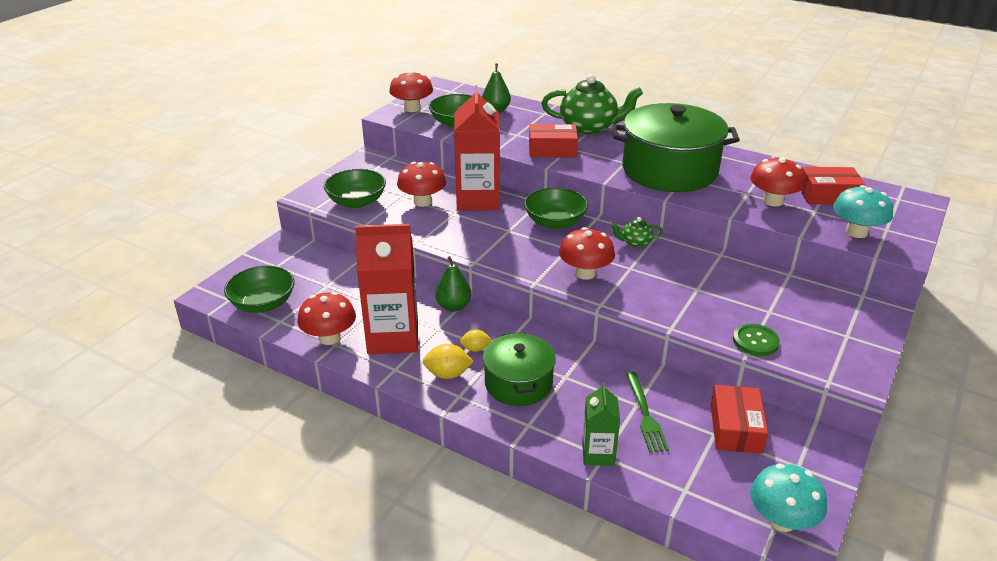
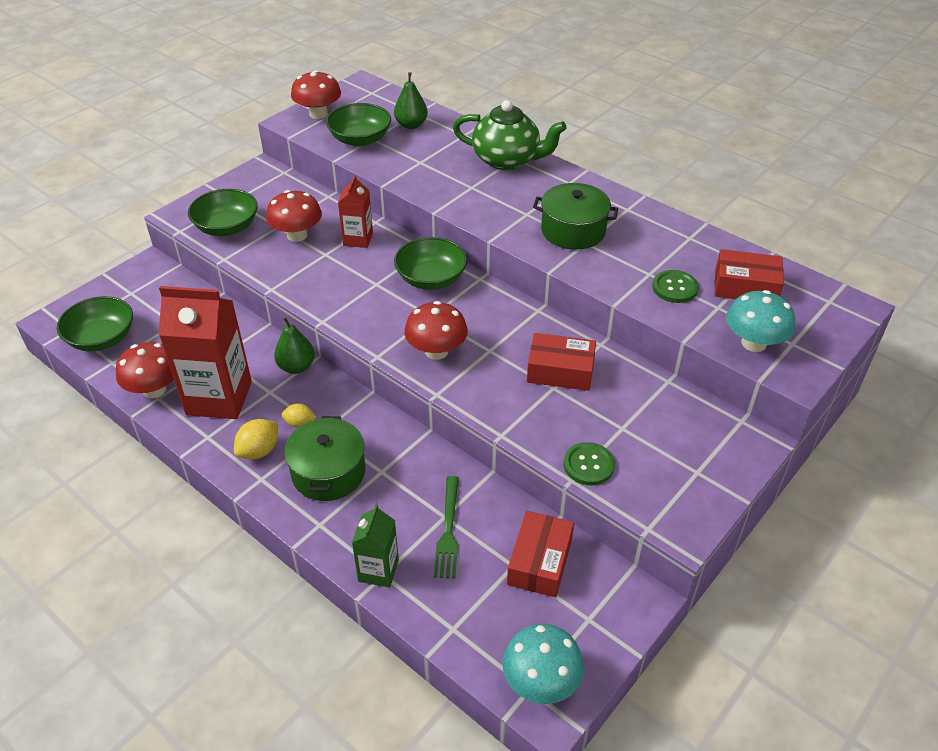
camera: 10 degrees right, 10 degrees up
(448, 374) = (259, 451): yellow lemon -> yellow lemon turned 60 degrees counterclockwise
(478, 200) = (358, 239): red carton -> red carton, size x0.53
(552, 149) = (451, 187): red box -> red box (560, 371)
(635, 242) = (509, 317): green teapot -> none
(669, 170) = (573, 230): green pot -> green pot, size x0.58
(773, 201) = (674, 288): red mushroom -> green button

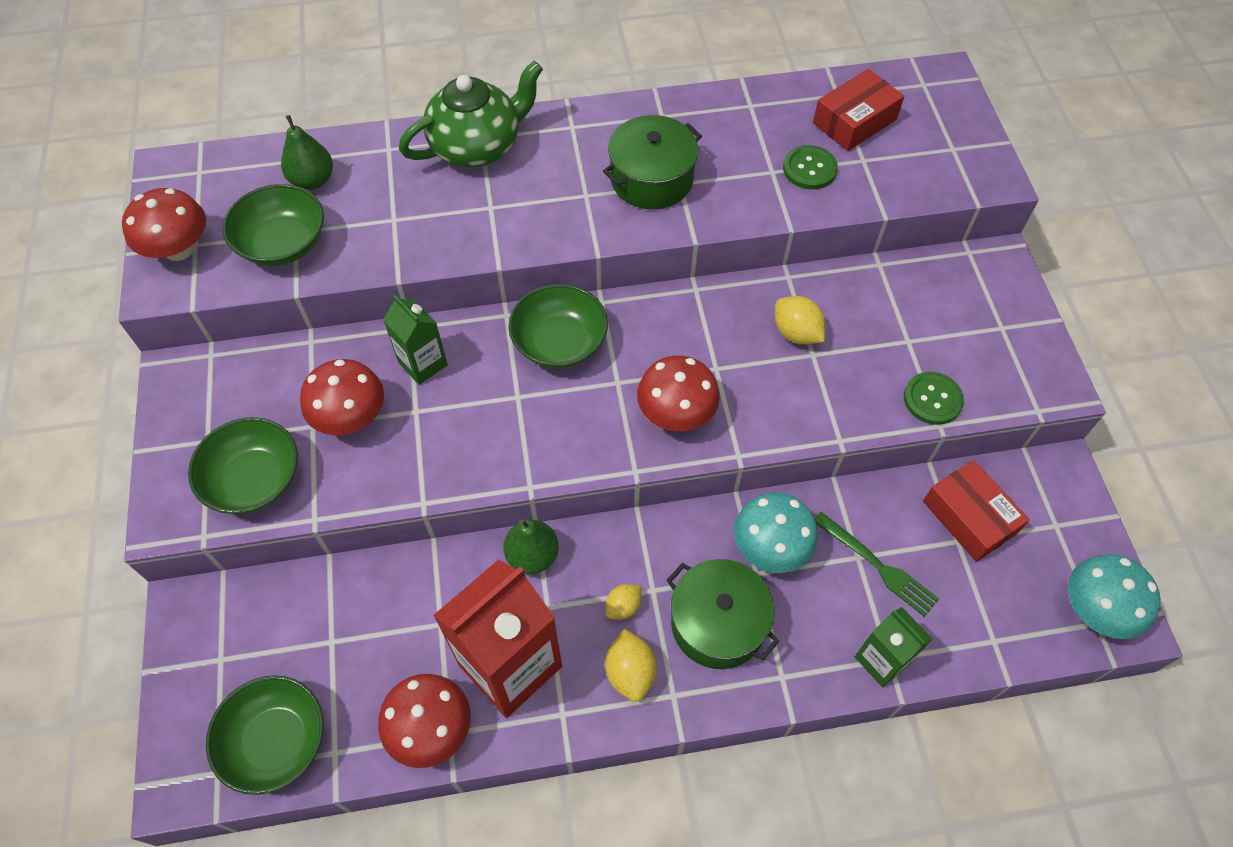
camera: 50 degrees left, 15 degrees up
(358, 239) = (423, 364): red carton -> green carton
(560, 371) = (796, 333): red box -> yellow lemon
(753, 343) = (930, 173): turquoise mushroom -> turquoise mushroom (770, 547)

